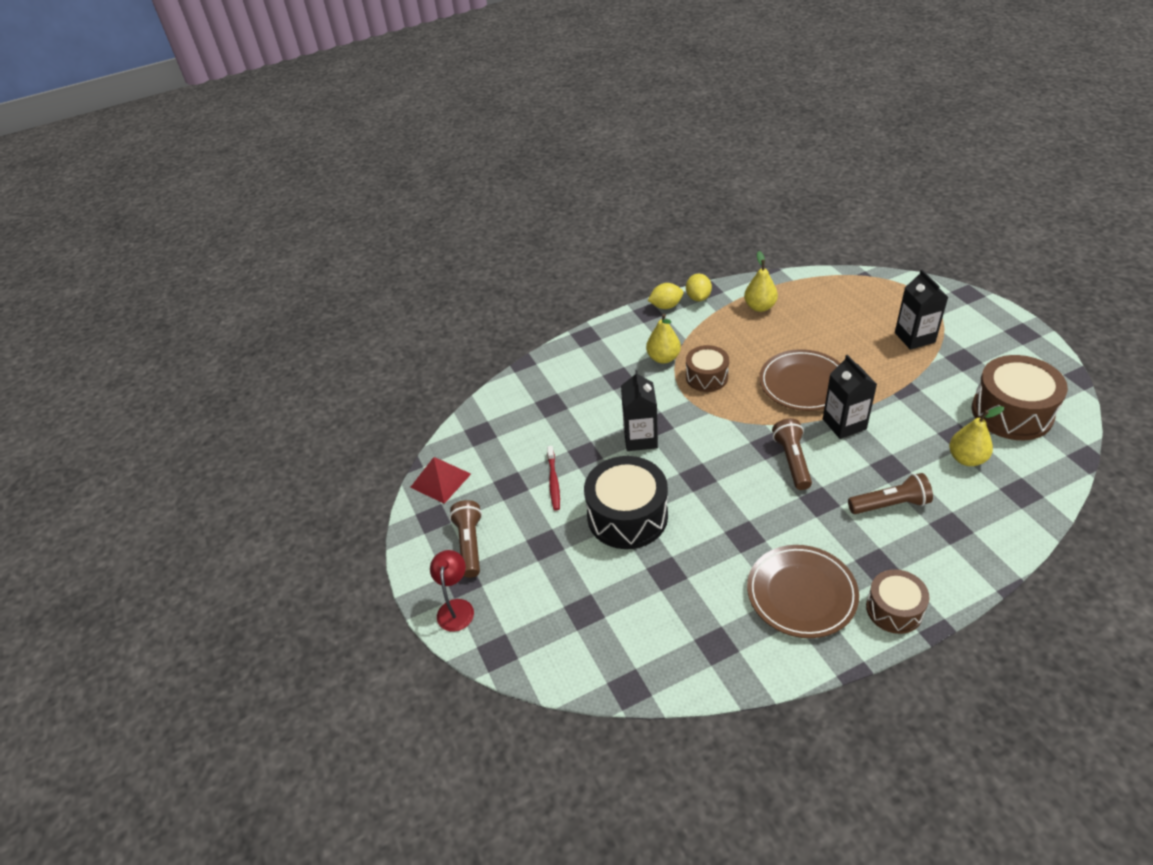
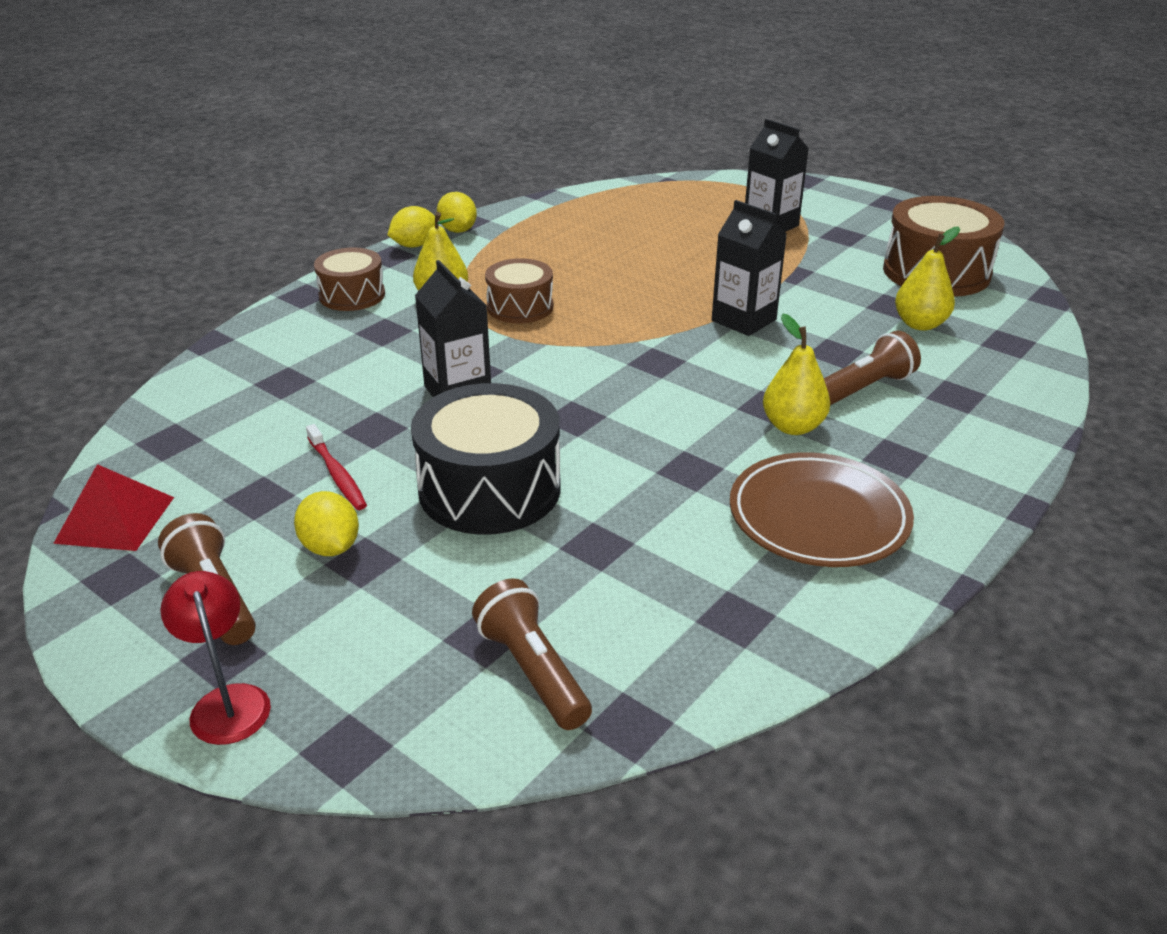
camera: 30 degrees left, 10 degrees down
(533, 530) = (330, 547): none -> yellow lemon
(759, 307) = (551, 227): yellow pear -> yellow pear (793, 427)
(792, 461) = (700, 371): brown flashlight -> brown flashlight (532, 671)
(803, 384) = (661, 291): brown plate -> none
(894, 609) = (955, 500): brown drum -> brown drum (352, 295)

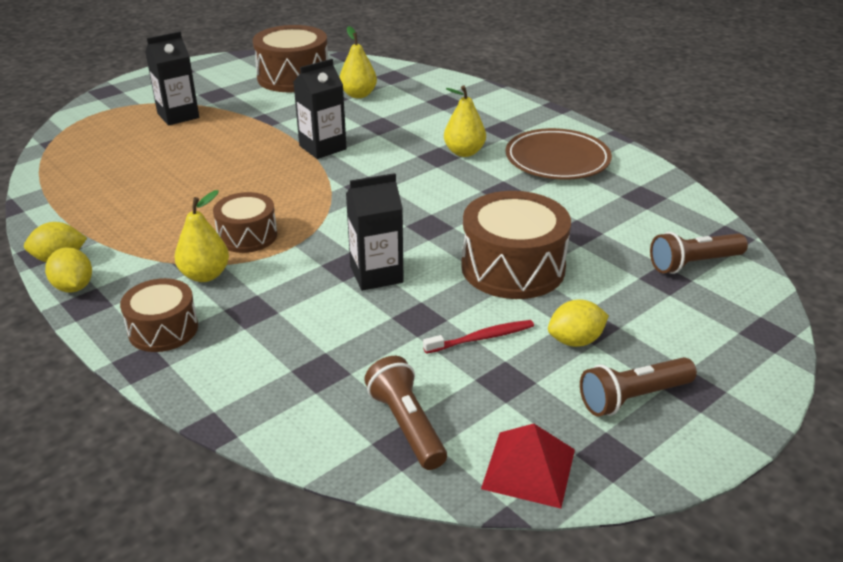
camera: 80 degrees left, 0 degrees up
(227, 701) = (738, 385): red lamp -> none
(489, 489) = (513, 267): black drum -> brown drum
(863, 388) = (428, 125): brown flashlight -> brown flashlight (406, 425)

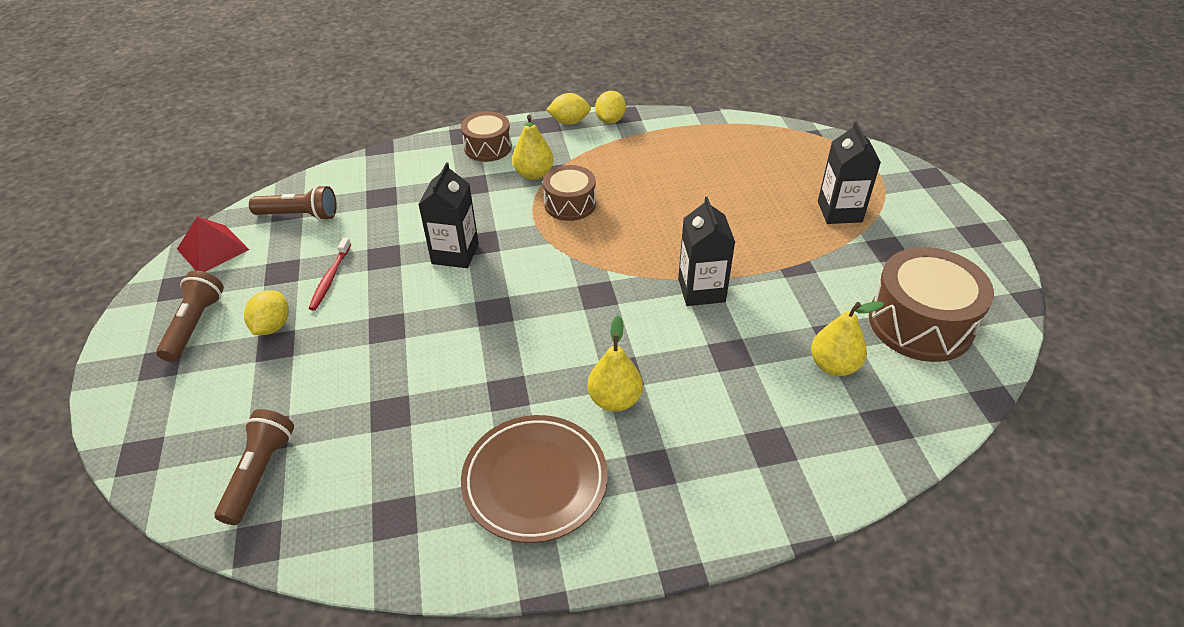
camera: 120 degrees right, 10 degrees up
(513, 267) = (386, 336): brown drum -> none

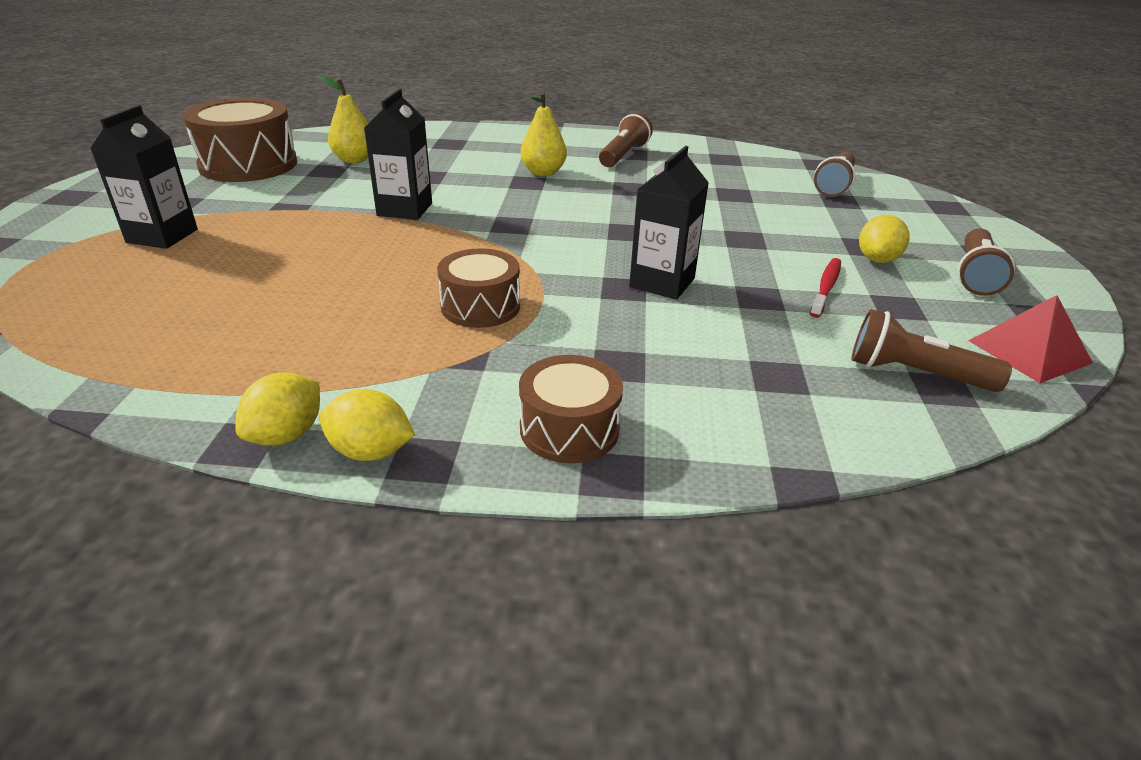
camera: 165 degrees left, 10 degrees down
(534, 174) = (508, 359): yellow pear -> none
(535, 481) = (623, 155): brown plate -> brown flashlight

